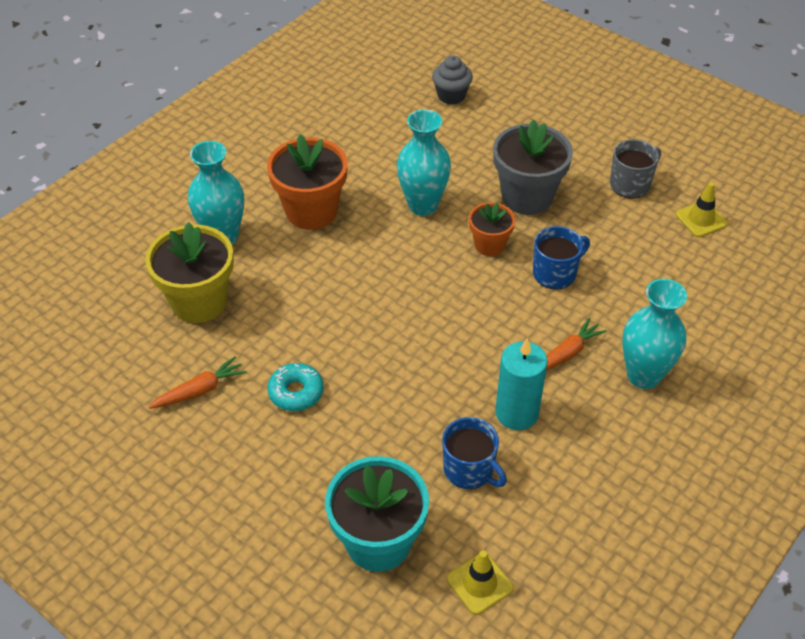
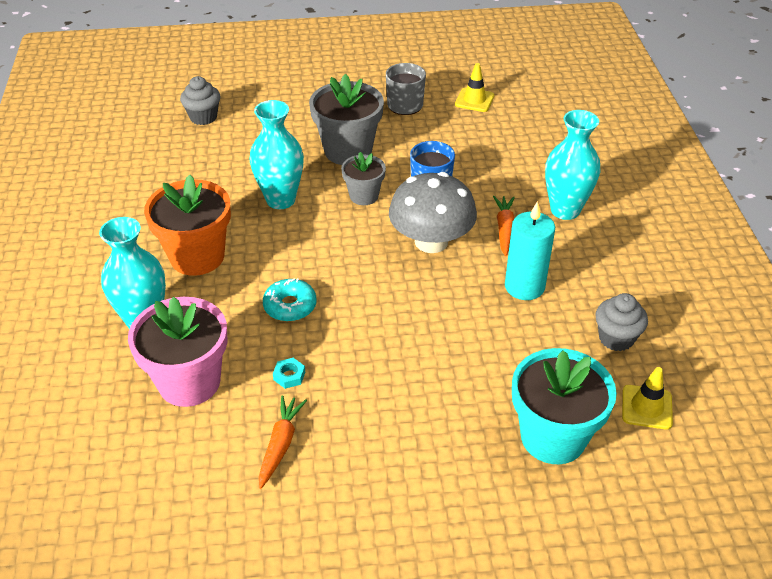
camera: 45 degrees left, 5 degrees down
(199, 302) = (189, 382): yellow flower pot -> pink flower pot
(263, 347) = (289, 376): none -> turquoise nut
(296, 392) = (359, 387): turquoise donut -> turquoise donut (290, 306)
(469, 470) = (545, 344): blue mug -> none
(489, 245) = (364, 196): orange flower pot -> grey flower pot
(492, 321) = (431, 241): none -> grey mushroom
(533, 512) = (616, 338): none -> grey cupcake

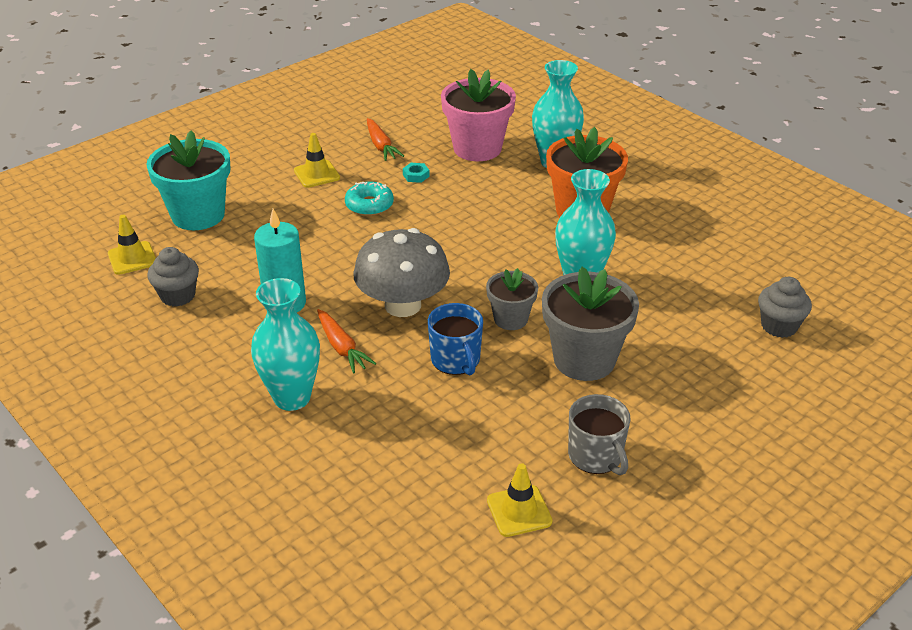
camera: 145 degrees right, 5 degrees down
(290, 306) = (466, 211): turquoise donut -> turquoise donut (369, 205)
(387, 435) = (316, 174): none -> yellow traffic cone

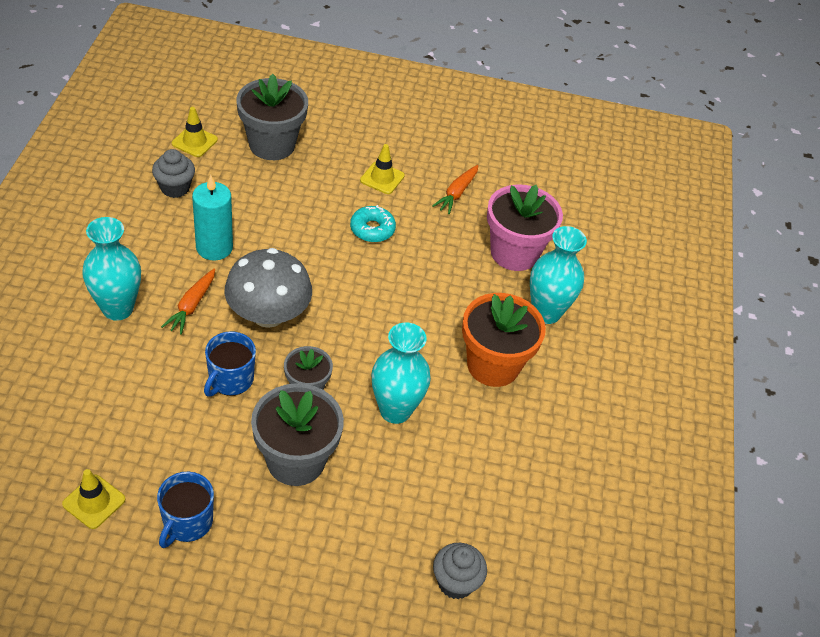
camera: 45 degrees right, 10 degrees up
(198, 215) = (272, 145): turquoise flower pot -> grey flower pot
(416, 175) = (437, 235): turquoise nut -> none
(596, 456) = (187, 522): grey mug -> blue mug

